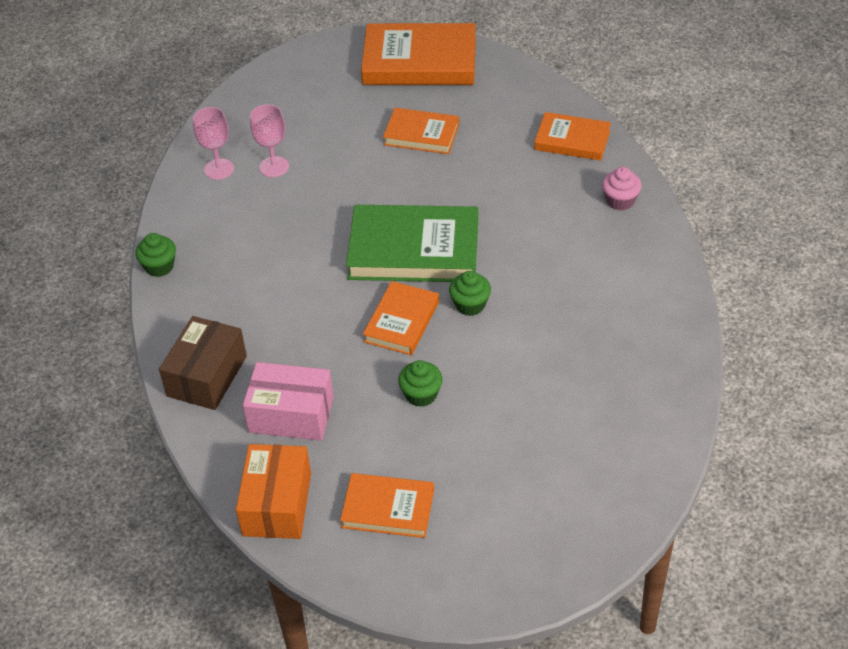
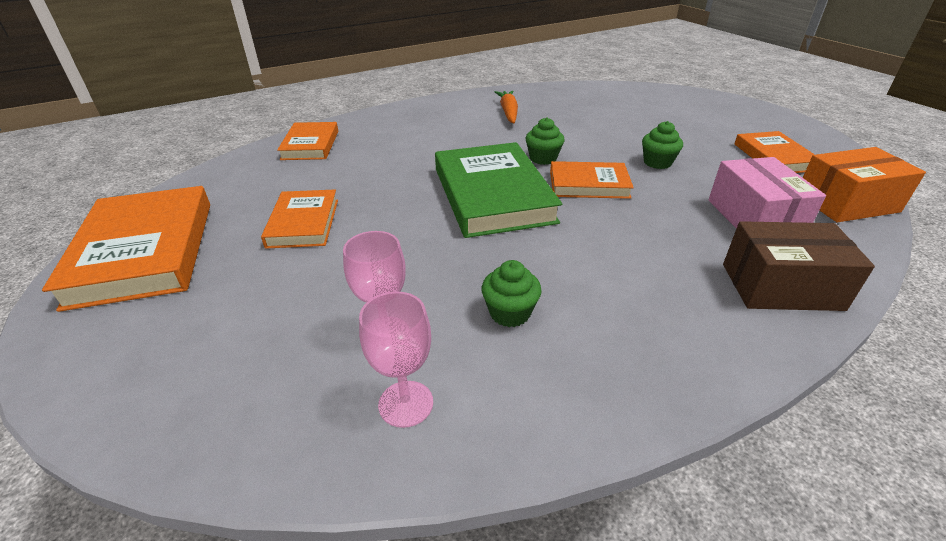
camera: 110 degrees left, 10 degrees down
(159, 266) = (662, 403): green cupcake -> green cupcake (510, 313)
(608, 310) = (508, 112): none -> orange carrot
(620, 201) = (388, 120): pink cupcake -> none

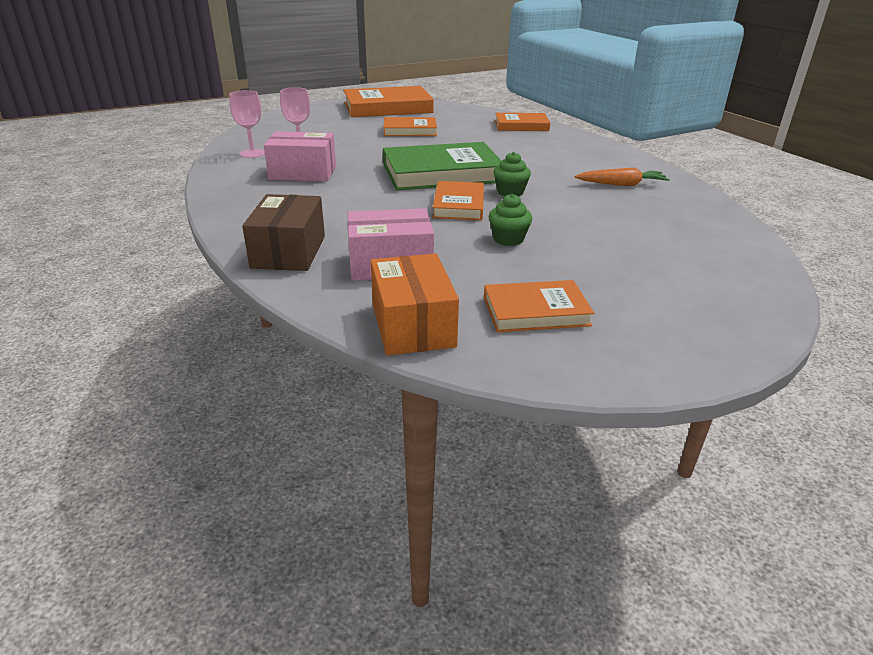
camera: 90 degrees right, 5 degrees down
(510, 313) = (303, 173): green cupcake -> pink box

